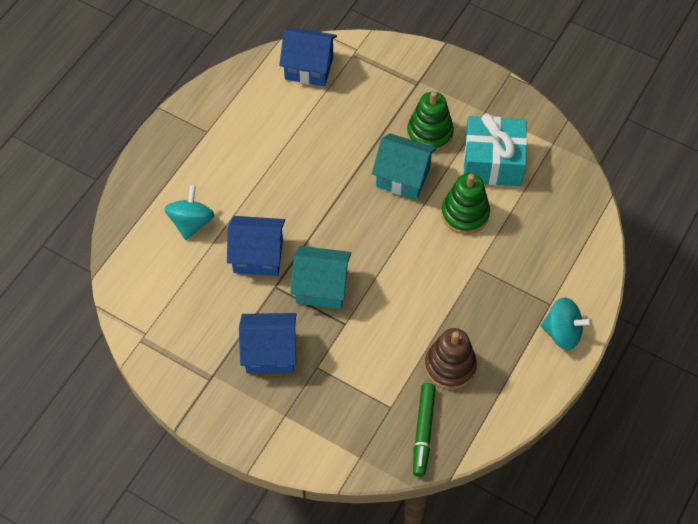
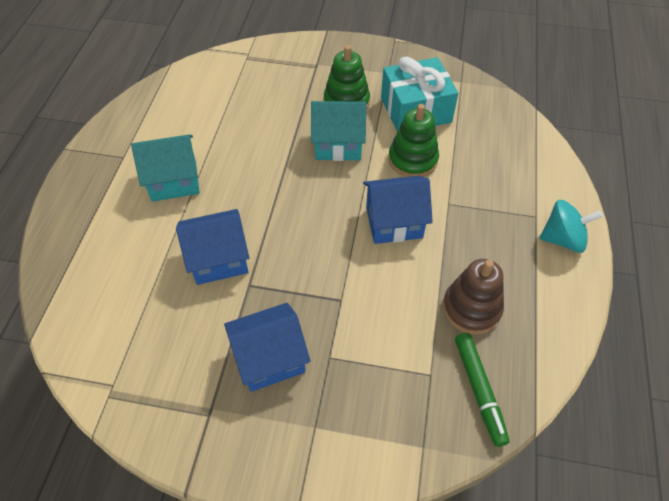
camera: 20 degrees left, 5 degrees down
(191, 222) = (132, 247): turquoise spinning top -> none
(309, 68) = (208, 78): blue house -> blue house (394, 222)
(321, 287) = (300, 270): turquoise house -> turquoise house (174, 181)

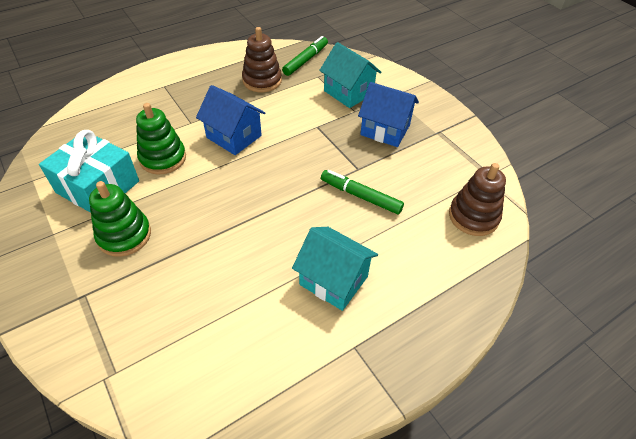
camera: 135 degrees left, 5 degrees down
(97, 323) = (473, 216): none -> brown stacking toy
(219, 259) = (360, 196): blue house -> green marker
(338, 144) = (185, 207): turquoise house -> turquoise house (348, 92)
(562, 239) = (173, 71): turquoise spinning top -> none

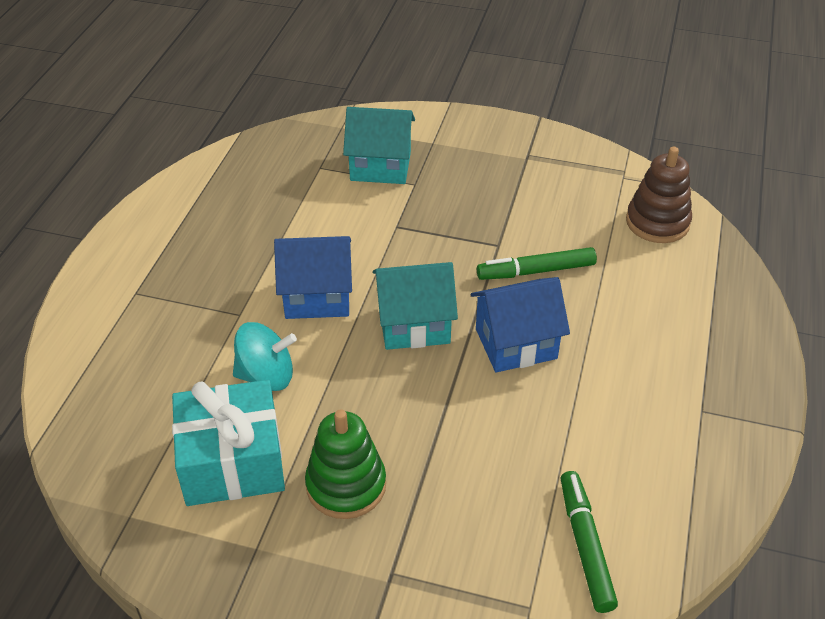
camera: 40 degrees left, 5 degrees down
(163, 158) = (266, 376): green stacking toy -> turquoise spinning top
(262, 81) = (259, 211): brown stacking toy -> none
(306, 60) = (279, 155): green marker -> green marker (585, 545)
(333, 280) = (613, 368): turquoise house -> turquoise house (414, 325)
(385, 130) = (473, 186): blue house -> blue house (515, 344)

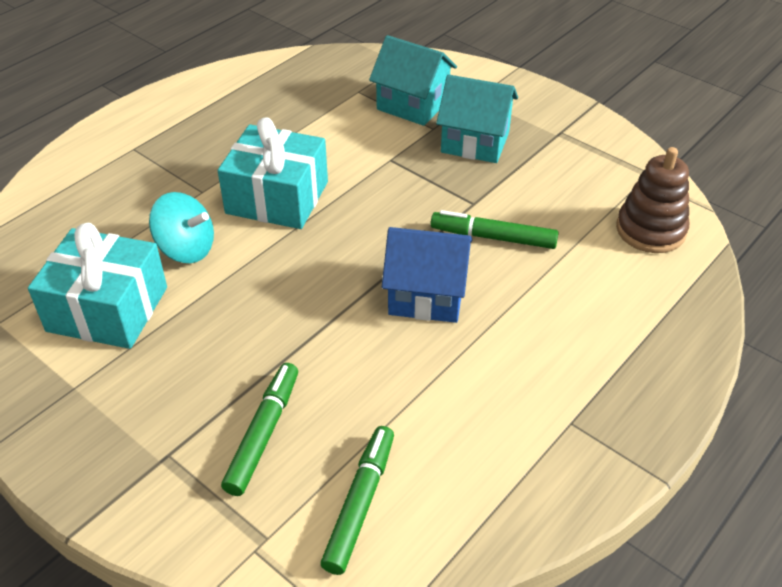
camera: 25 degrees right, 0 degrees up
(317, 297) = (277, 197): blue house -> turquoise gift
(346, 485) = (184, 364): green stacking toy -> none
(414, 325) = (344, 248): turquoise house -> turquoise house (475, 142)
(462, 519) = (263, 433): none -> green marker

